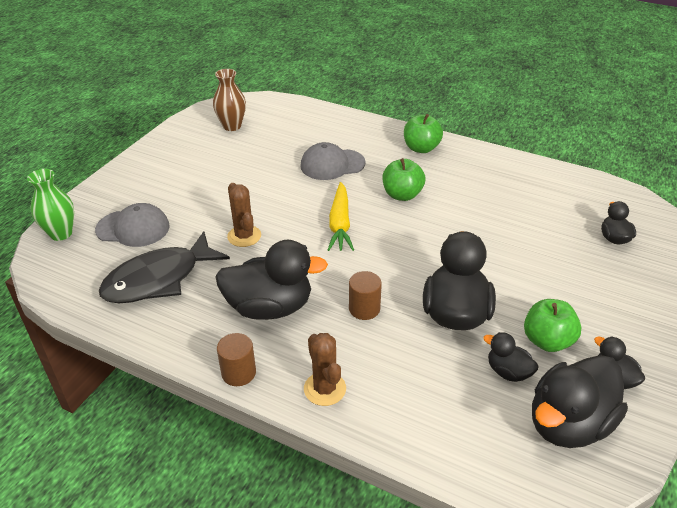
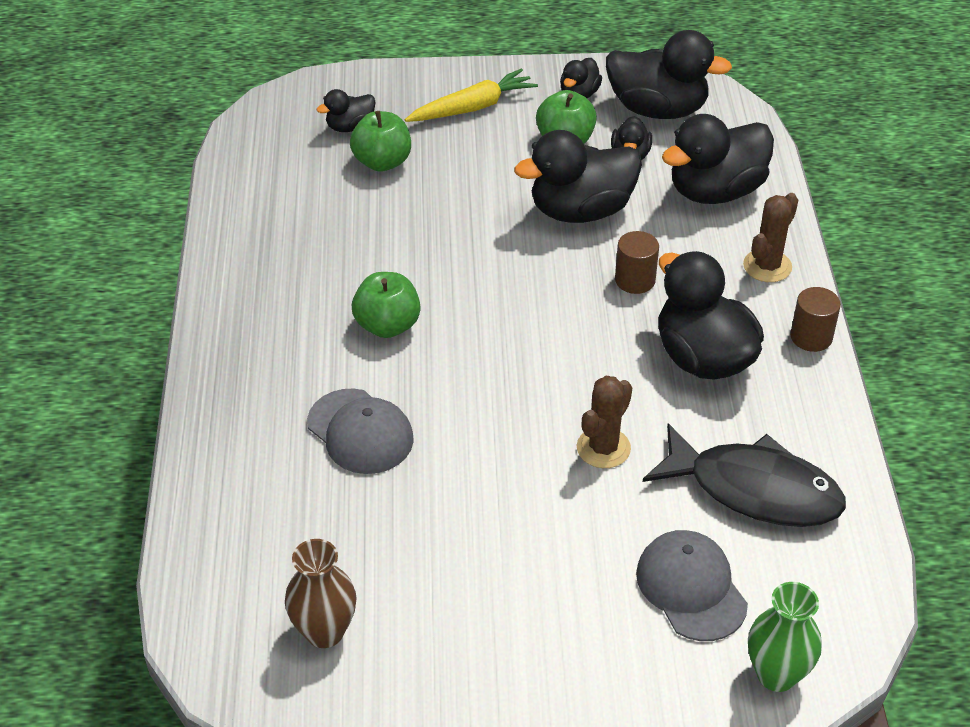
camera: 120 degrees left, 5 degrees up
(340, 224) = (500, 362): yellow carrot -> yellow carrot (473, 107)
(421, 148) = (246, 347): green apple -> green apple (382, 162)
(432, 404) = (715, 191): none -> black duck

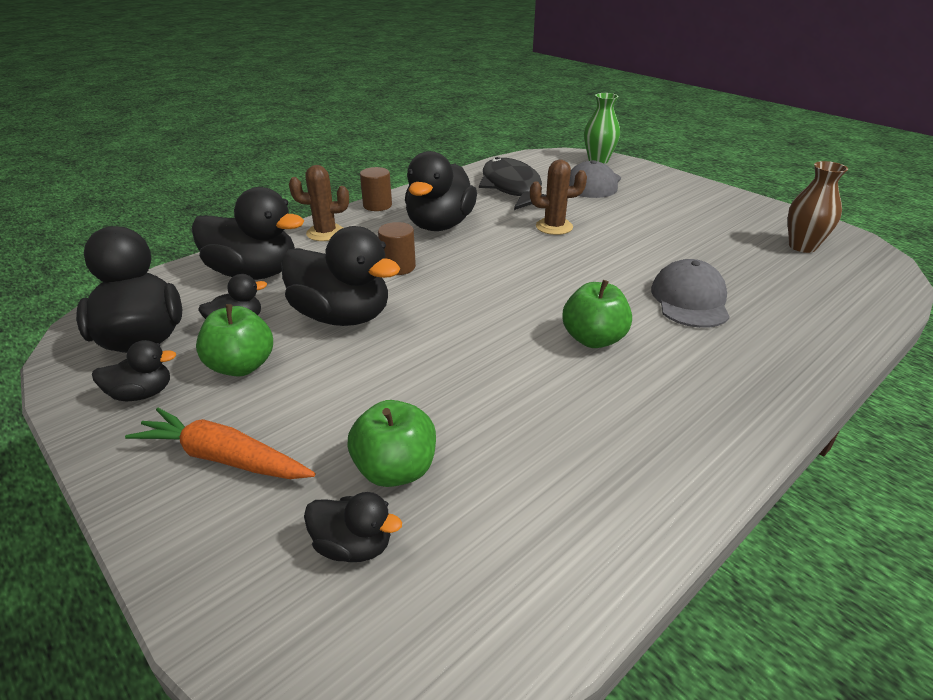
camera: 130 degrees left, 10 degrees down
(473, 107) = (223, 457): yellow carrot -> orange carrot

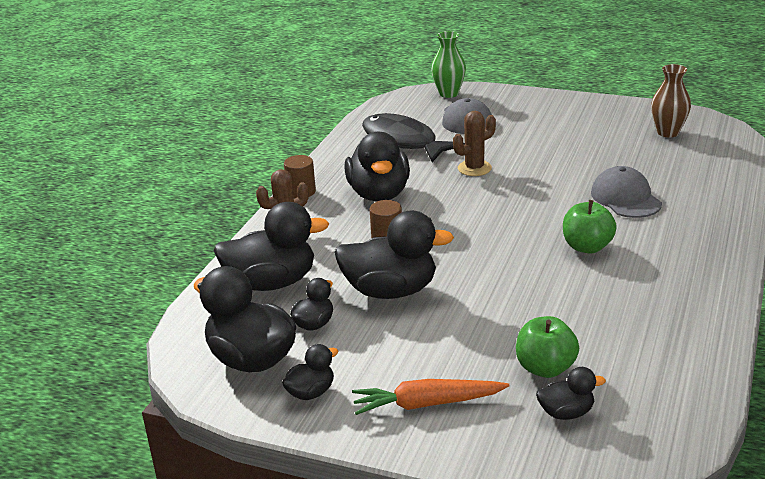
camera: 25 degrees left, 5 degrees down
(241, 366) = (360, 349): green apple -> none

